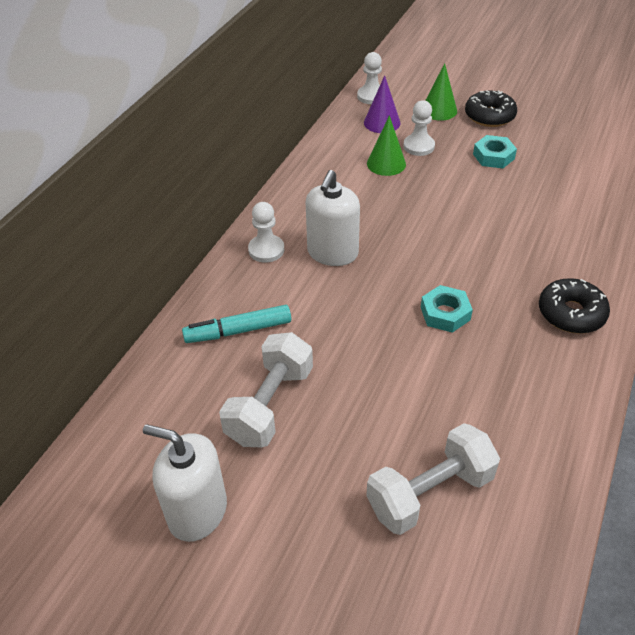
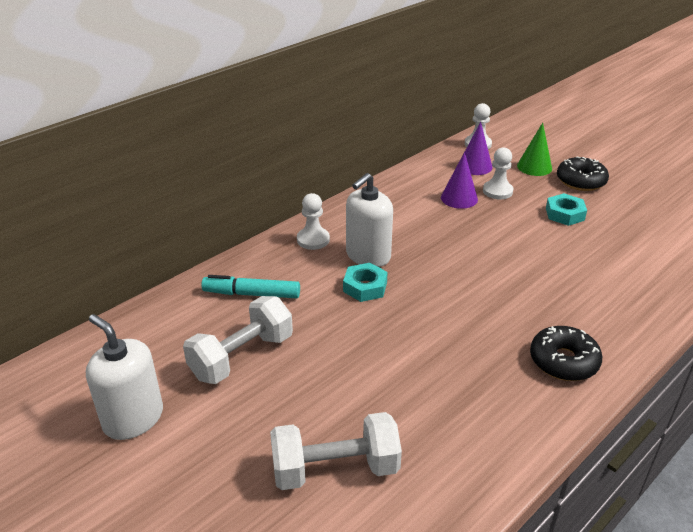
camera: 20 degrees right, 10 degrees down
(386, 163) = (459, 198): green cone -> purple cone
(445, 313) = (440, 328): turquoise nut -> turquoise nut (365, 287)

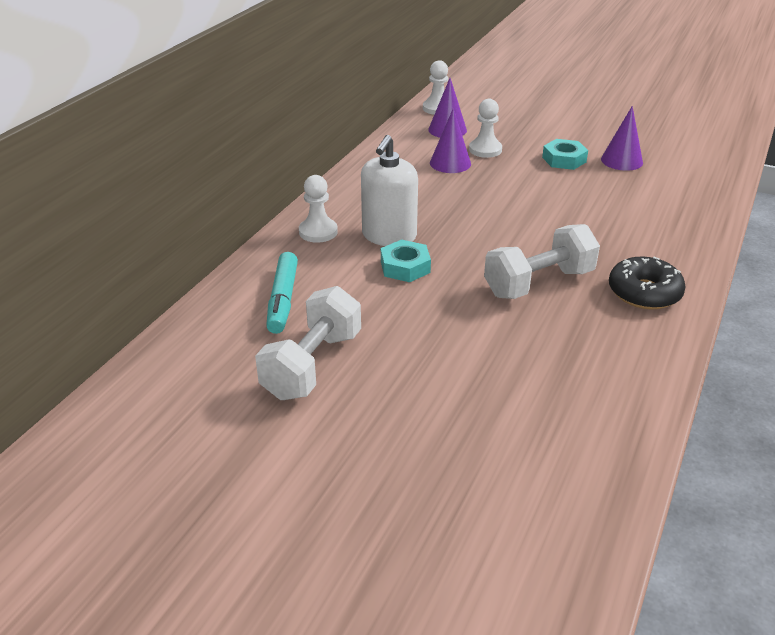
camera: 20 degrees left, 0 degrees up
(133, 418) = (224, 458): white soap dispenser -> none
(251, 294) = (282, 300): turquoise marker -> turquoise marker turned 75 degrees counterclockwise
(335, 469) = (484, 447): white dumbbell -> white dumbbell (539, 283)
(534, 167) = (508, 121): green cone -> none
(580, 181) = (560, 127): black donut -> none
(620, 225) = (621, 160): none -> purple cone

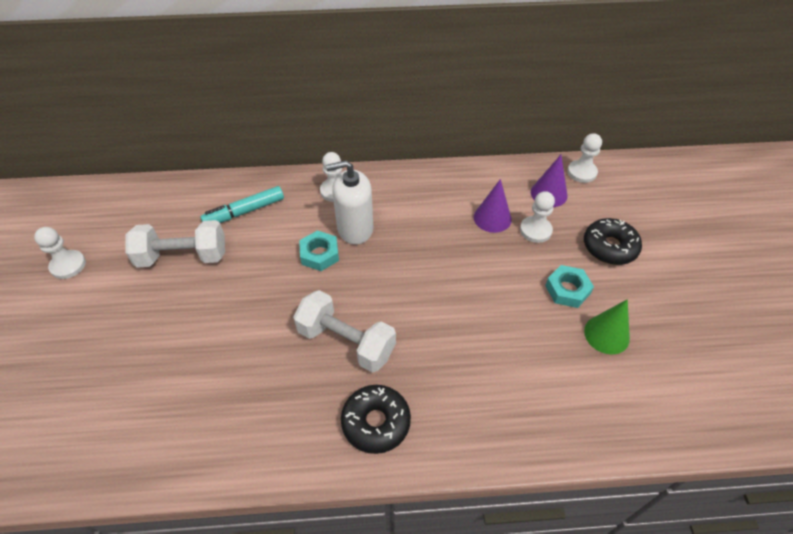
camera: 60 degrees right, 15 degrees up
(221, 478) = (68, 265): none -> white pawn
(534, 128) = (609, 247): none -> black donut
(621, 160) = (606, 334): purple cone -> green cone

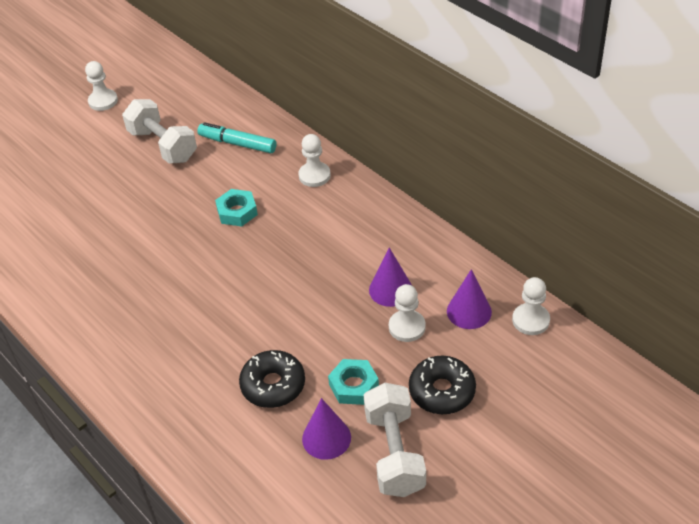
camera: 55 degrees right, 5 degrees down
(346, 342) = (168, 280): white dumbbell -> white dumbbell (394, 453)
(355, 228) = (285, 213): white soap dispenser -> none
(376, 422) = (113, 339): black donut -> black donut (273, 385)
(606, 334) = (326, 438): green cone -> purple cone

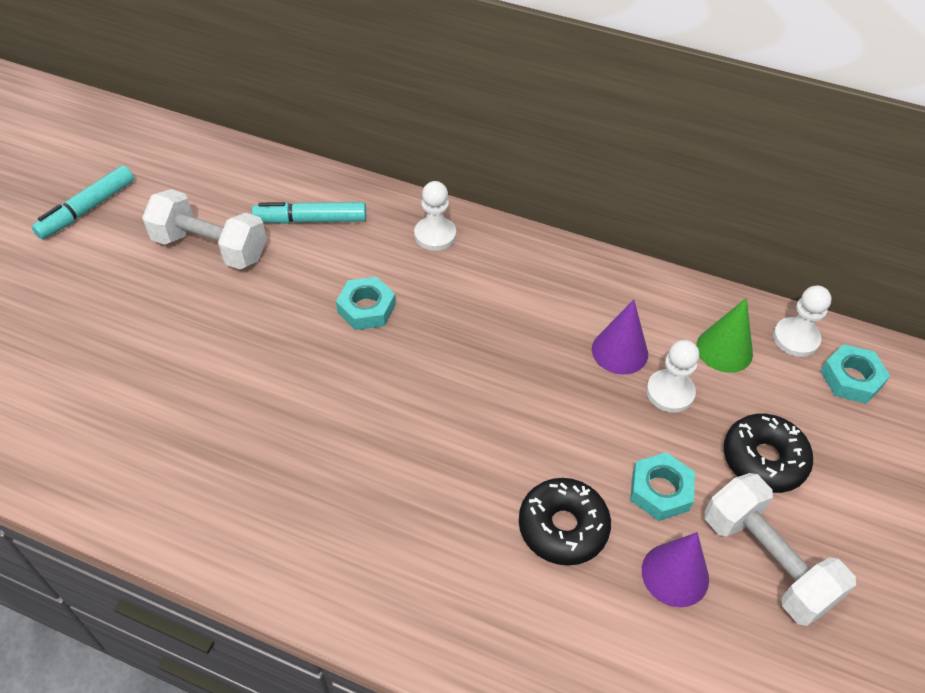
camera: 30 degrees left, 5 degrees up
(103, 101) = (87, 209): white pawn -> turquoise marker
(469, 311) = (724, 349): purple cone -> green cone
(552, 360) = (851, 378): none -> turquoise nut

